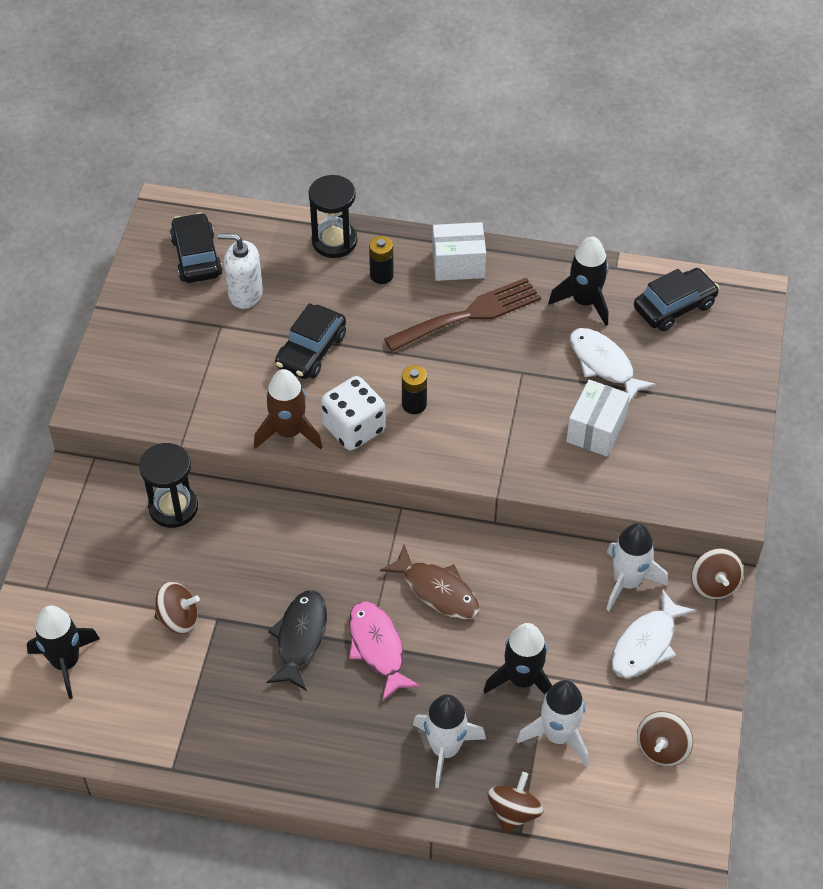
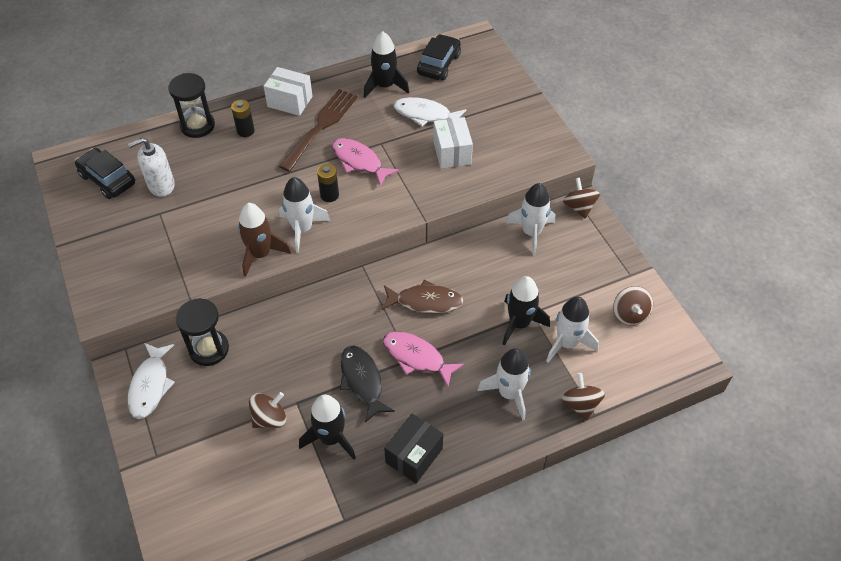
camera: 35 degrees left, 0 degrees up
(66, 662) = (211, 497): black rocket -> black rocket (331, 438)
(291, 750) = (414, 455): none -> black box
(311, 351) = (235, 197): black car -> none
(354, 428) = (302, 229): white dice -> white rocket
(458, 264) = (290, 101): white box -> white box turned 60 degrees clockwise
(479, 382) = (359, 162): none -> pink fish
(646, 644) = (571, 261): white fish -> white fish (150, 385)
(714, 584) = (579, 207): brown spinning top -> brown spinning top turned 150 degrees counterclockwise

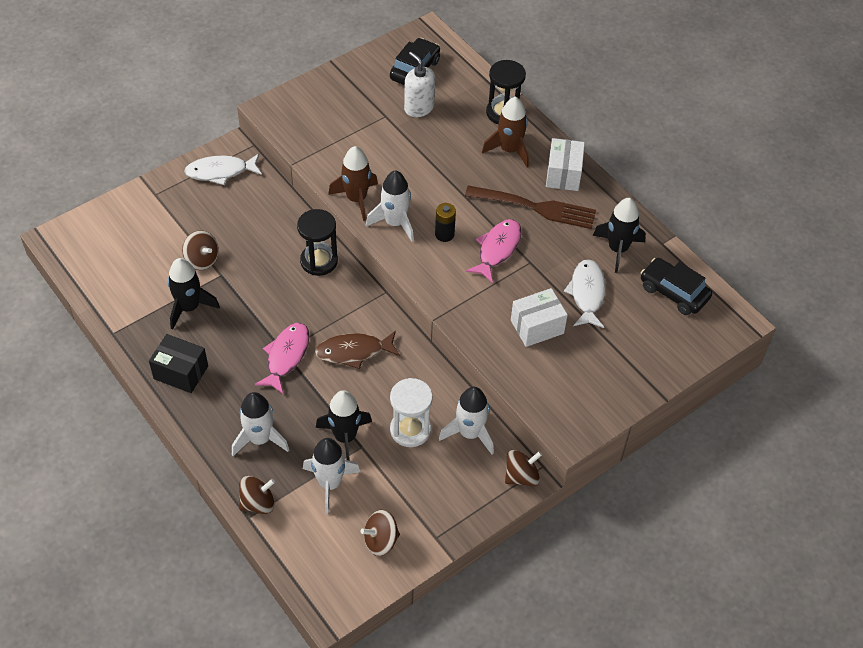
camera: 75 degrees right, 0 degrees up
(209, 349) = (264, 200): black hourglass -> black hourglass (319, 261)
(245, 131) = (509, 150): black battery -> brown rocket
(362, 381) = (252, 318): black fish -> none
(425, 301) = (354, 352): brown fish -> brown fish turned 90 degrees clockwise
(439, 64) = (673, 292): black car -> black car turned 150 degrees counterclockwise
(520, 273) = (410, 430): none -> white hourglass

